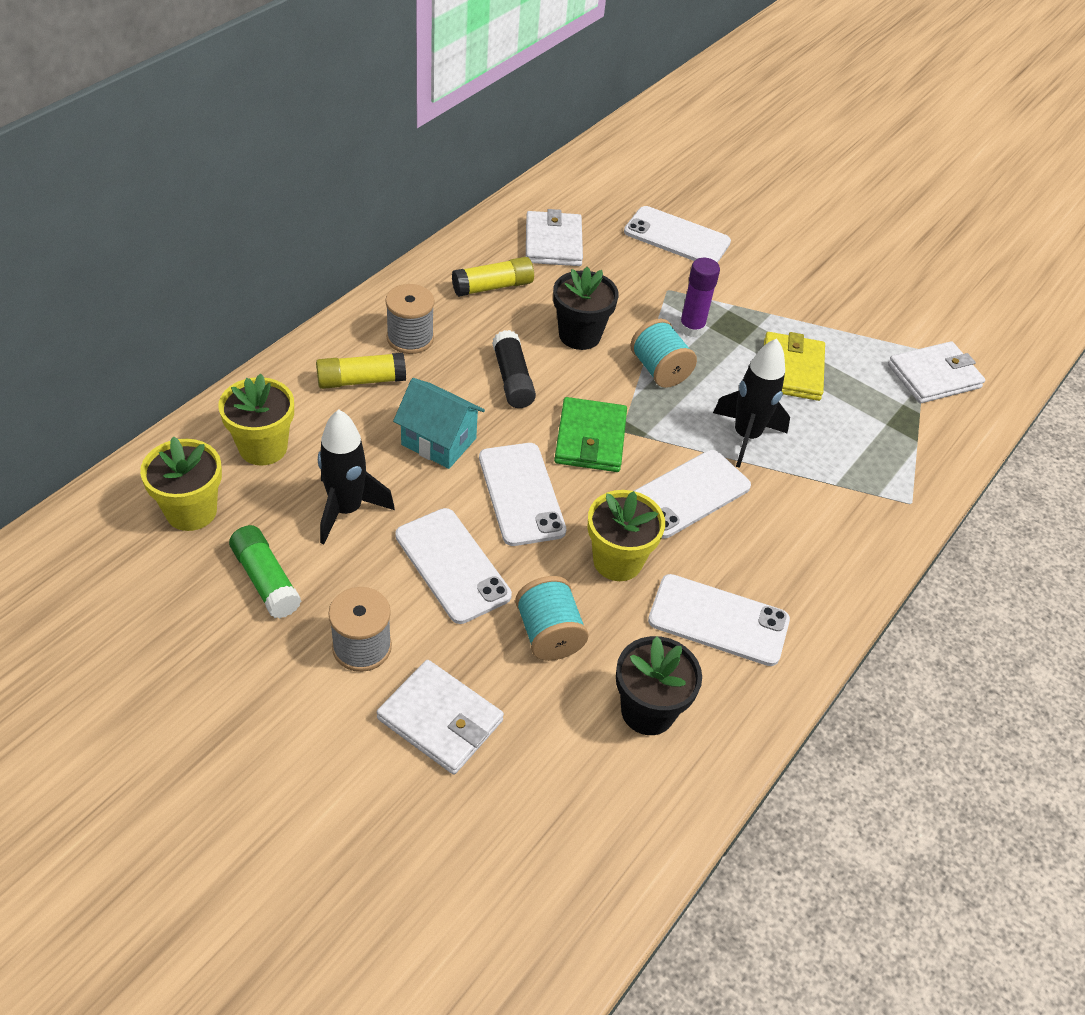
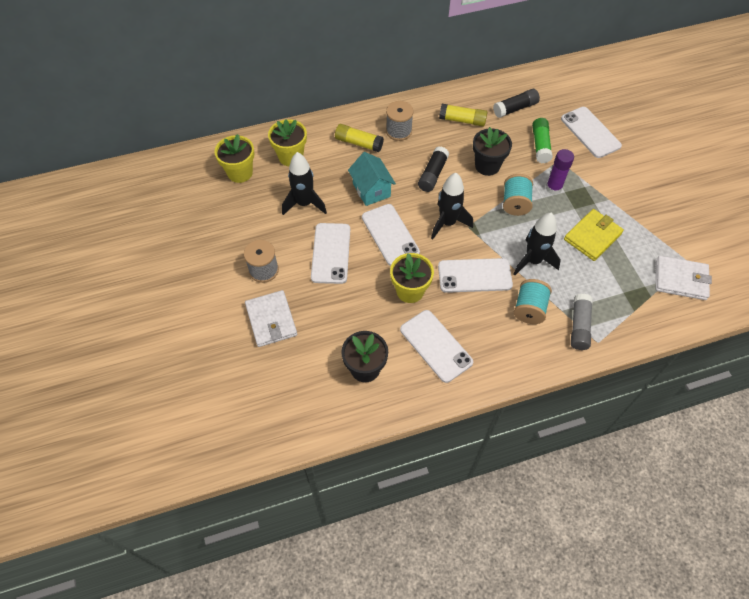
camera: 40 degrees right, 10 degrees up
(266, 580) = (247, 219): green glue stick -> green glue stick (540, 145)
(521, 494) = (390, 235): white phone -> white phone turned 45 degrees counterclockwise
(549, 634) = (349, 308): turquoise spool -> turquoise spool (529, 309)
(553, 243) = (515, 108): white wallet -> black glue stick
(590, 438) = (447, 223): green wallet -> black rocket
(873, 494) = (579, 326): none -> grey glue stick

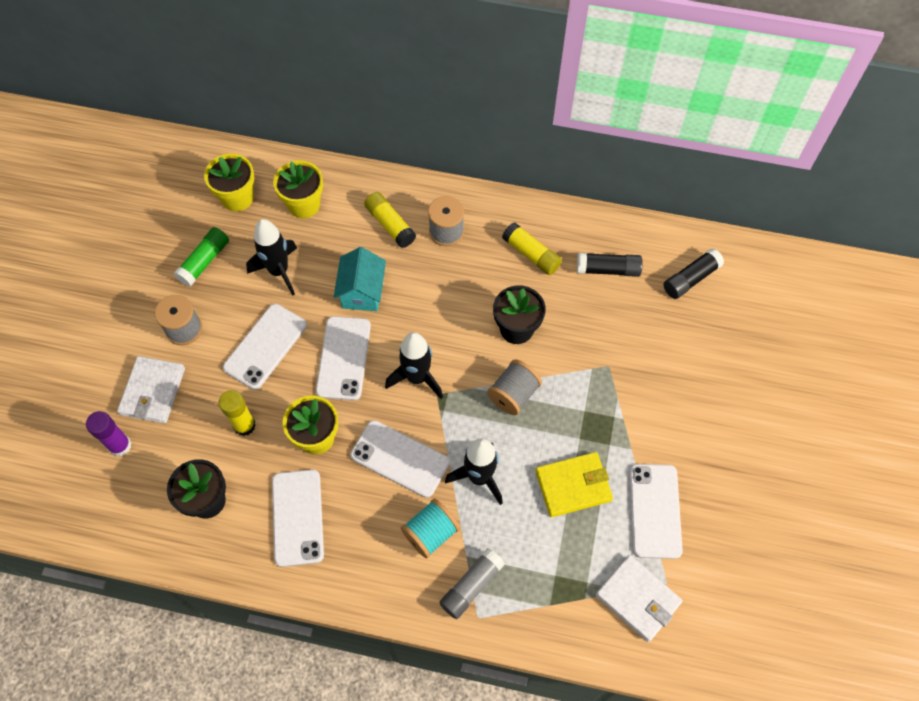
camera: 30 degrees right, 5 degrees up
(354, 308) = (244, 425): none -> yellow glue stick
(433, 174) = (445, 307): black glue stick -> black glue stick (691, 279)
(515, 203) = (513, 394): turquoise spool -> grey spool
(540, 145) = (601, 334): green glue stick -> green glue stick (204, 261)
(553, 188) = (574, 399): purple glue stick -> purple glue stick (120, 446)
(590, 132) = (678, 348): white phone -> white phone (654, 511)

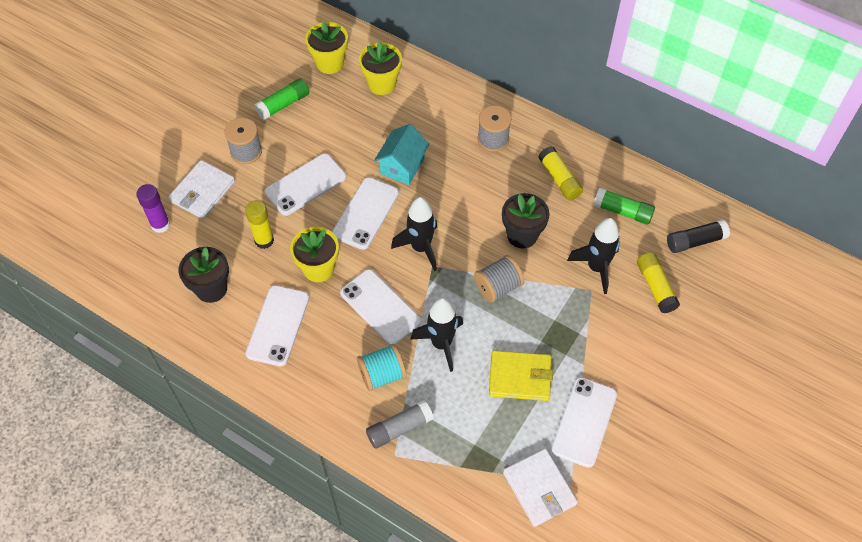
camera: 20 degrees right, 5 degrees down
(279, 271) = (340, 130): black rocket -> black rocket (596, 268)
(390, 224) = (447, 120): yellow glue stick -> yellow glue stick (655, 287)
(608, 269) = (622, 211): black glue stick -> green glue stick

